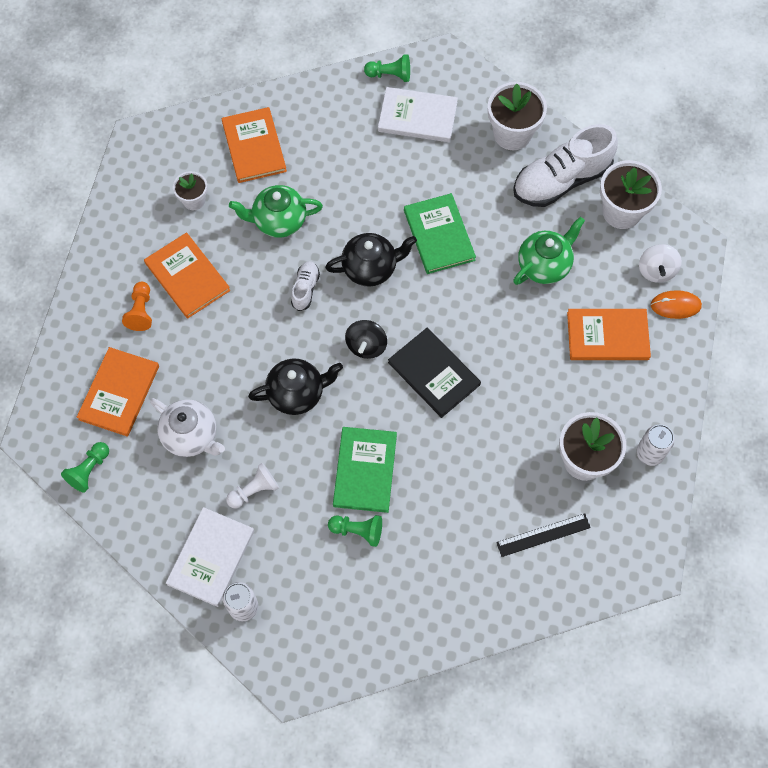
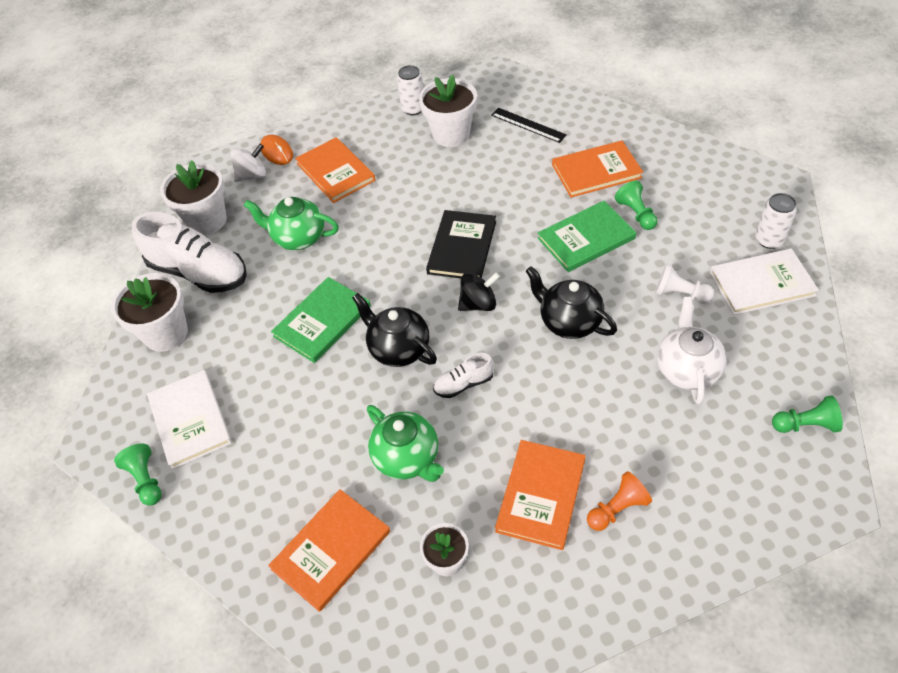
camera: 120 degrees left, 15 degrees down
(119, 393) = (714, 459): orange book -> orange book (596, 171)

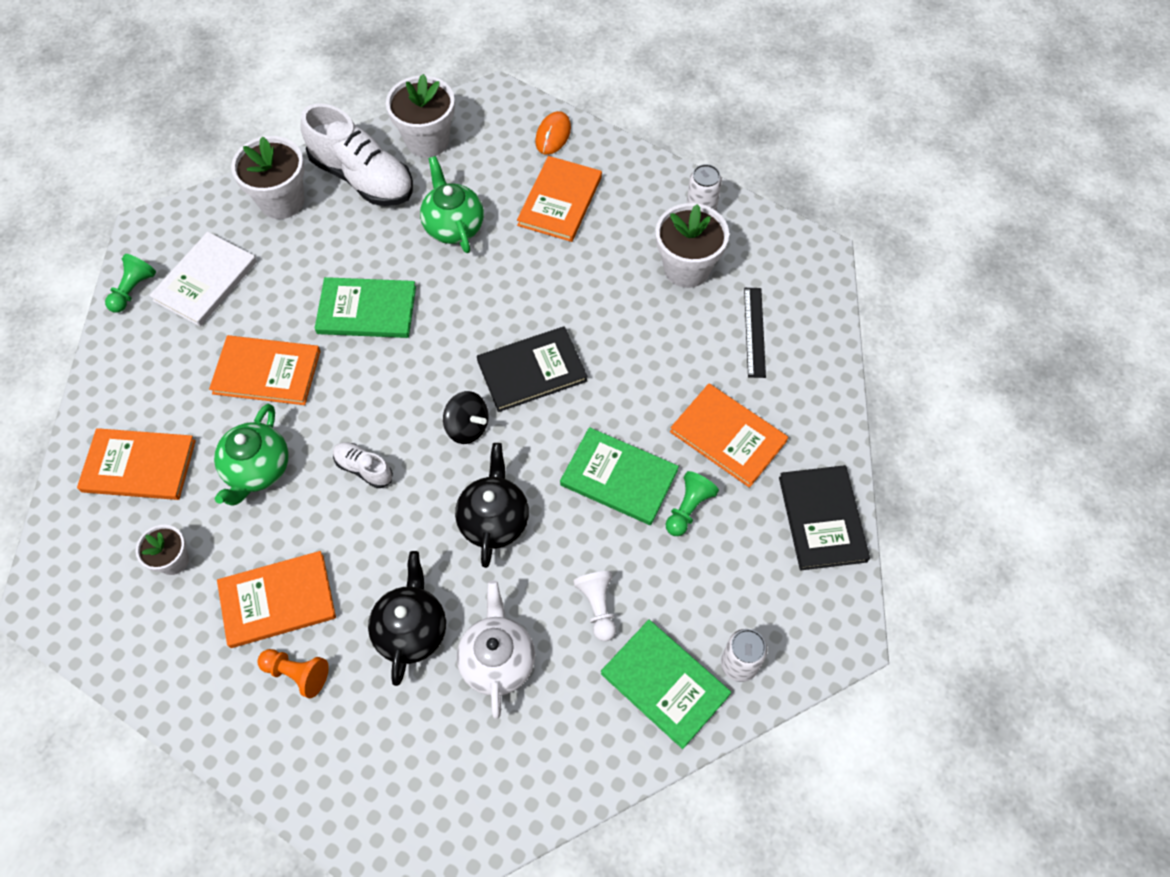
camera: 50 degrees right, 10 degrees up
(199, 272) = (363, 178): white shoe -> white shoe turned 45 degrees counterclockwise
(252, 175) = (508, 136): white spinning top -> none
(320, 413) = (267, 372): none -> orange book
(398, 349) = (372, 391): black teapot -> black teapot (411, 630)
(687, 370) = (497, 660): white teapot -> white teapot turned 60 degrees counterclockwise
(689, 155) = (822, 519): none -> black book
(761, 284) = (665, 684): white book -> green book
(805, 425) = (492, 807): green pawn -> none

